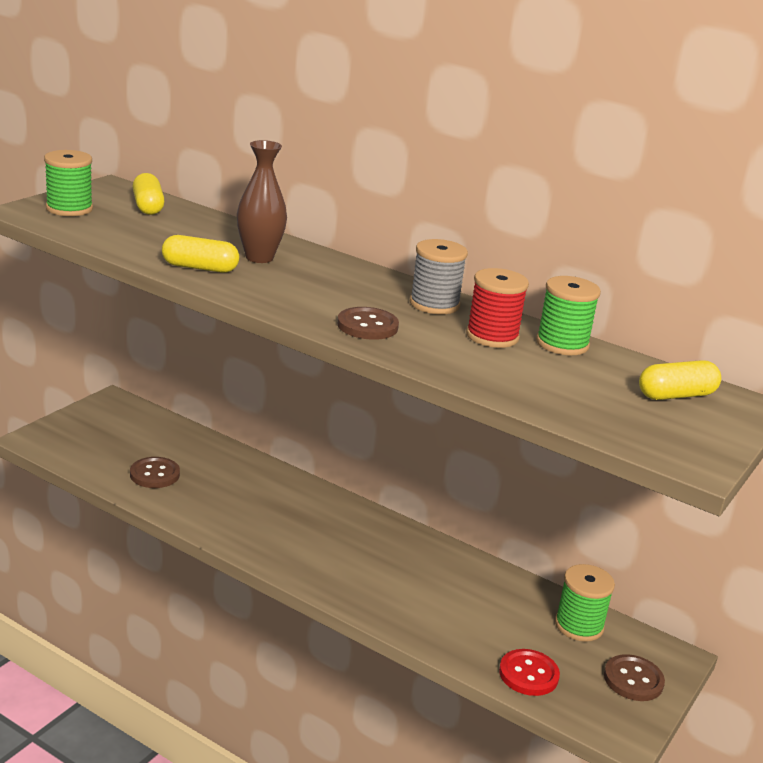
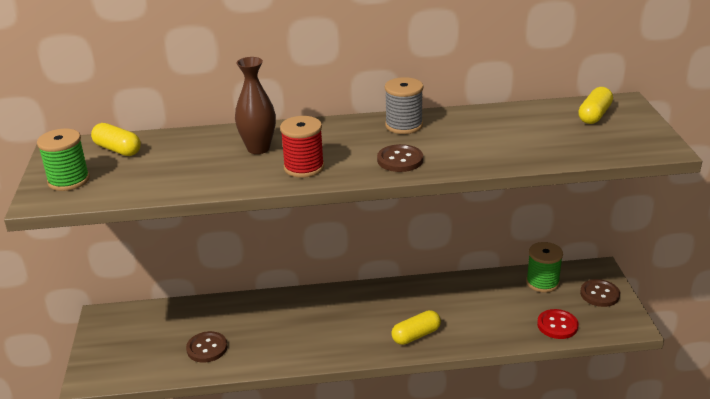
camera: 35 degrees left, 5 degrees up
(200, 268) = (240, 176): yellow capsule -> yellow capsule (416, 335)
(492, 336) = (465, 129): red spool -> red spool (304, 167)
(562, 344) = (501, 114): green spool -> none

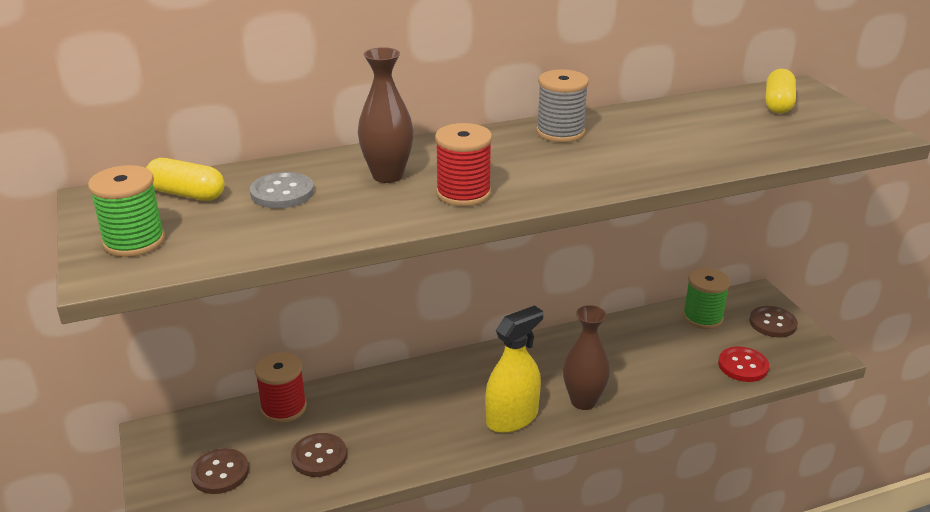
camera: 15 degrees left, 0 degrees up
(180, 155) = (282, 193): none -> grey button
(195, 310) = (283, 408): none -> red spool
(356, 340) = (512, 418): none -> yellow spray bottle
(400, 160) = (582, 173): brown button -> brown button (220, 473)
(416, 335) = (583, 401): yellow capsule -> brown vase

